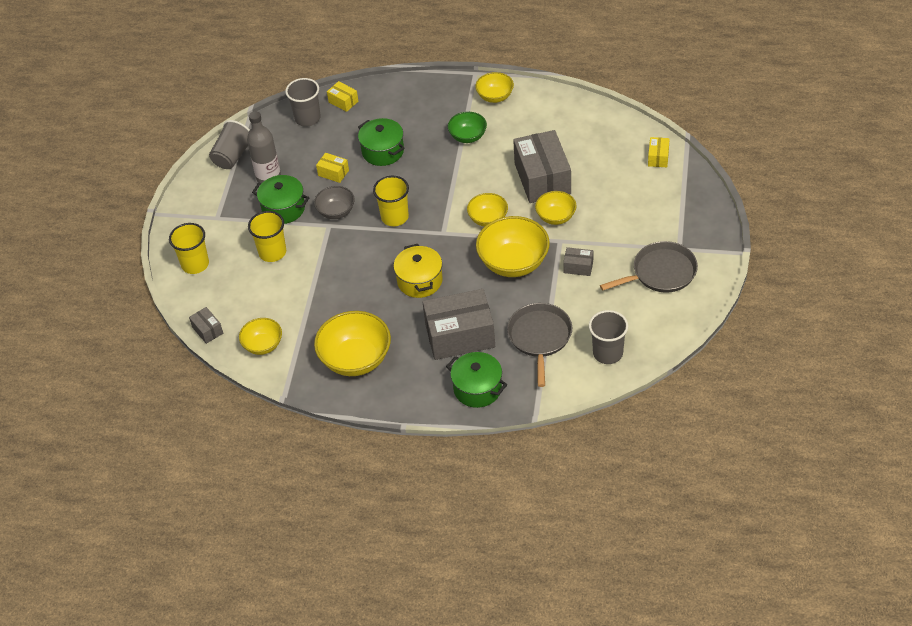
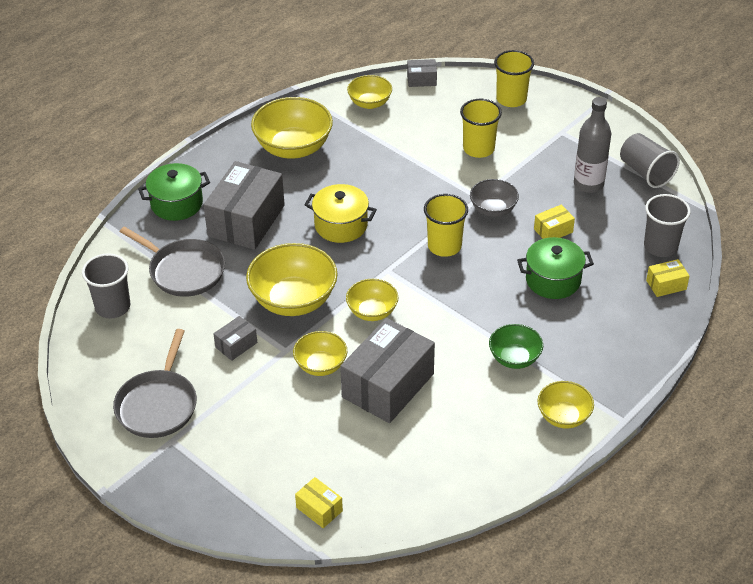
camera: 120 degrees right, 5 degrees down
(283, 208) = (532, 177): green pot -> none
(542, 178) = (388, 385): grey box -> grey box turned 75 degrees counterclockwise

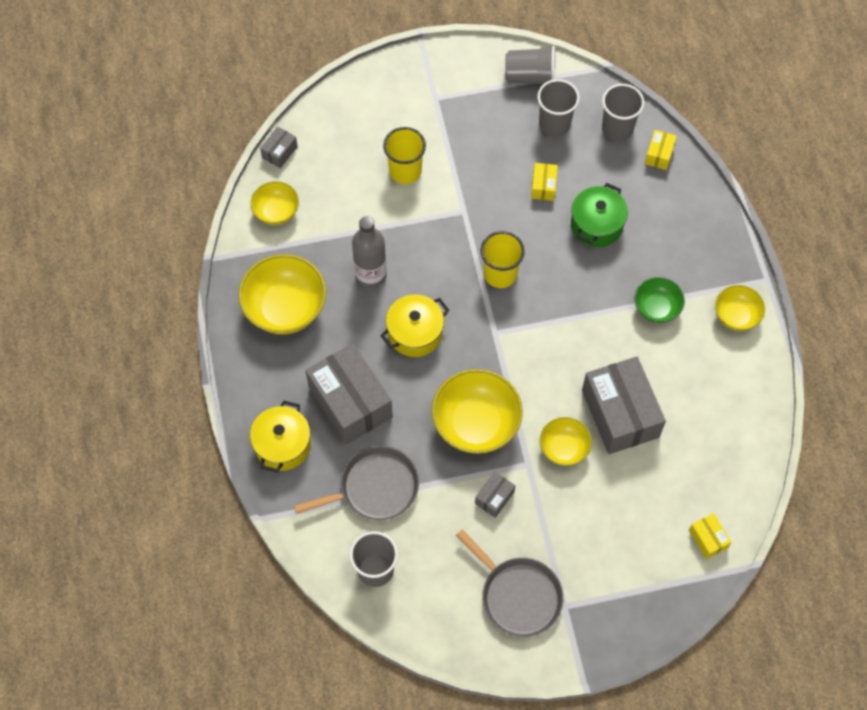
camera: 55 degrees left, 20 degrees up
(177, 204) = (283, 445): green pot -> yellow pot
(236, 345) = (494, 497): grey box -> grey box turned 45 degrees clockwise
(319, 509) = (708, 539): yellow box -> yellow box turned 75 degrees clockwise
(372, 312) = (533, 374): yellow bowl -> none
(493, 210) = (486, 211): grey bowl -> none
(511, 99) = (363, 104): yellow cup -> none
(588, 184) = (511, 124): grey bottle -> grey bottle (371, 275)
(619, 208) = (554, 123): none -> grey cup

